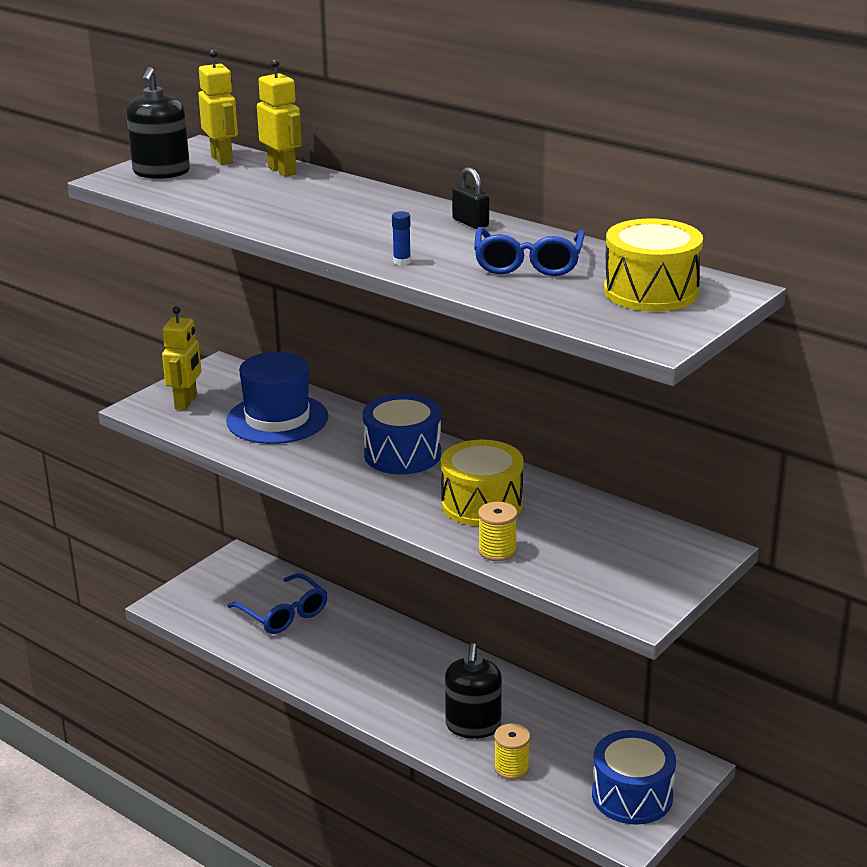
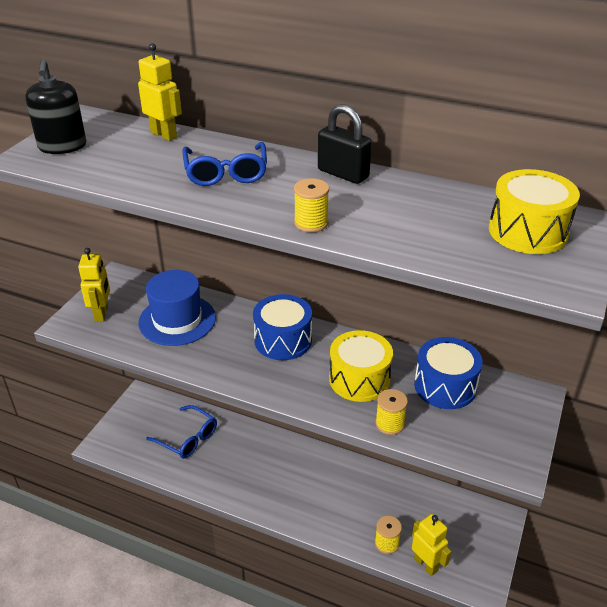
camera: 15 degrees left, 10 degrees up
(222, 159) = (109, 127): yellow robot -> yellow robot (426, 564)
(402, 261) = (311, 223): blue glue stick -> yellow spool
(470, 223) = (343, 174): black padlock -> black padlock, size x1.55
(473, 725) = (348, 511): black soap dispenser -> none
(528, 263) = (413, 212): blue glasses -> blue glasses (226, 172)
(632, 796) = (473, 550): blue drum -> blue drum (445, 386)

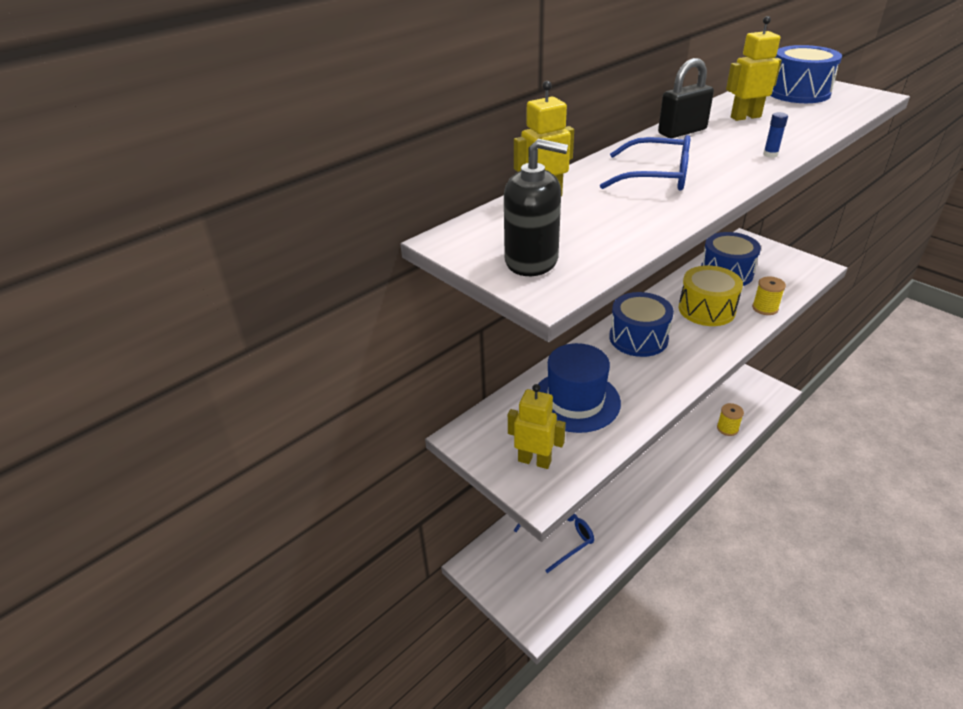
camera: 65 degrees left, 0 degrees up
(311, 223) = (770, 154): yellow spool -> blue glue stick
(426, 564) = (751, 413): yellow robot -> yellow robot (745, 117)
(528, 231) = (798, 93): yellow drum -> blue drum

